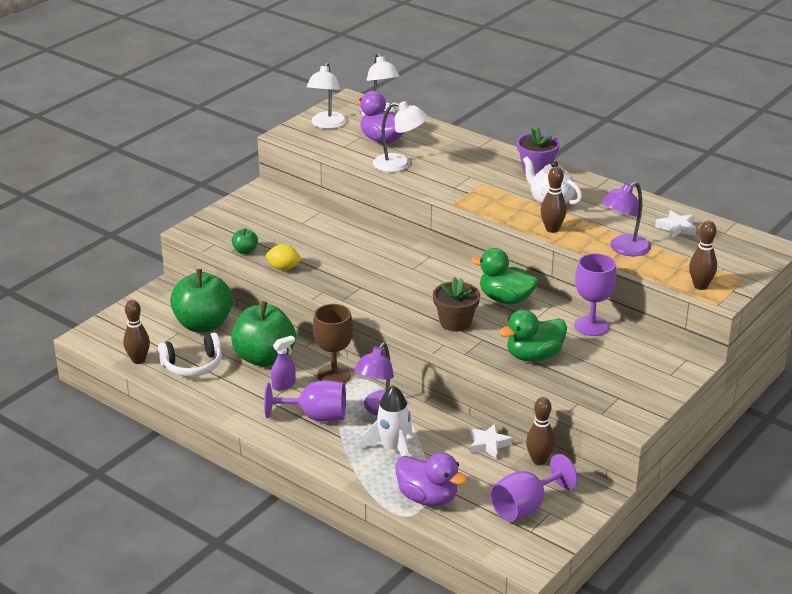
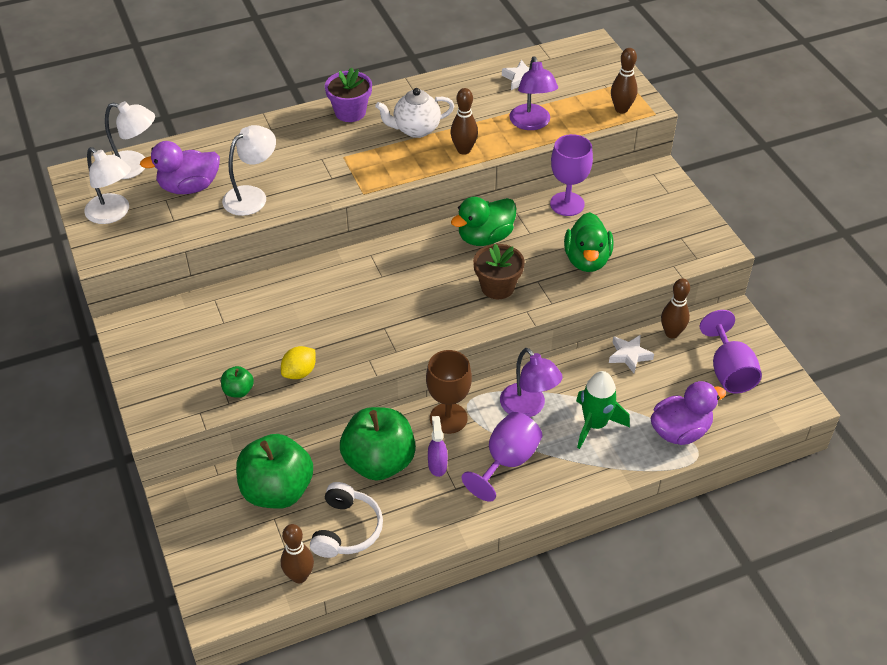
camera: 60 degrees left, 15 degrees up
(393, 449) = (595, 424): white rocket -> green rocket

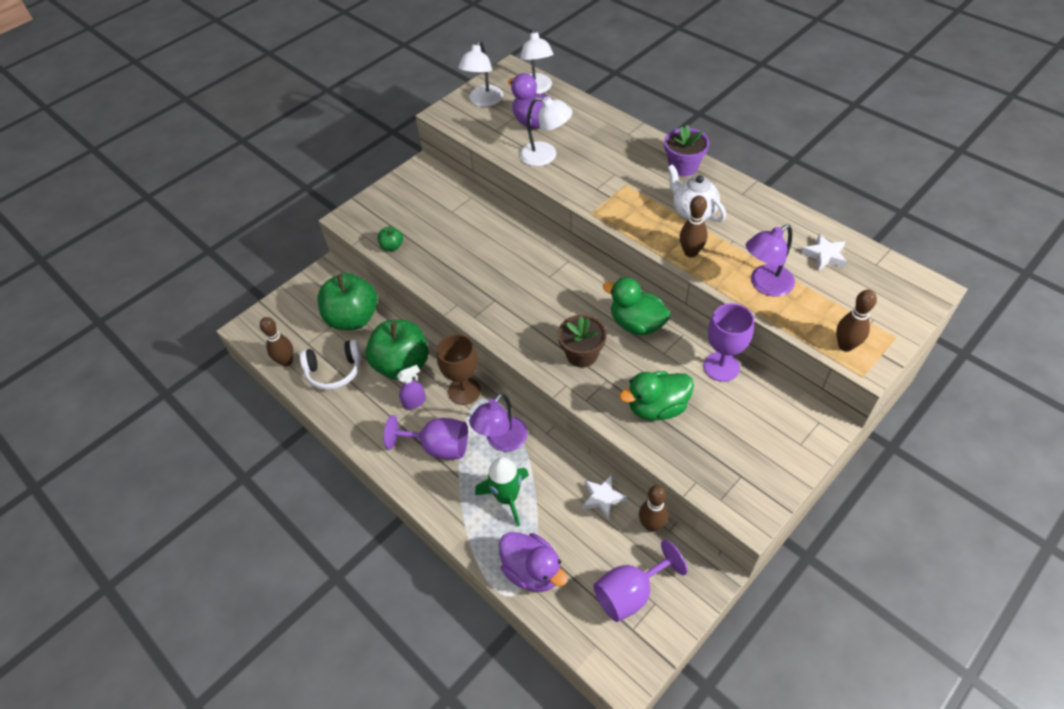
camera: 70 degrees right, 5 degrees up
(299, 372) = (424, 271): yellow lemon -> none

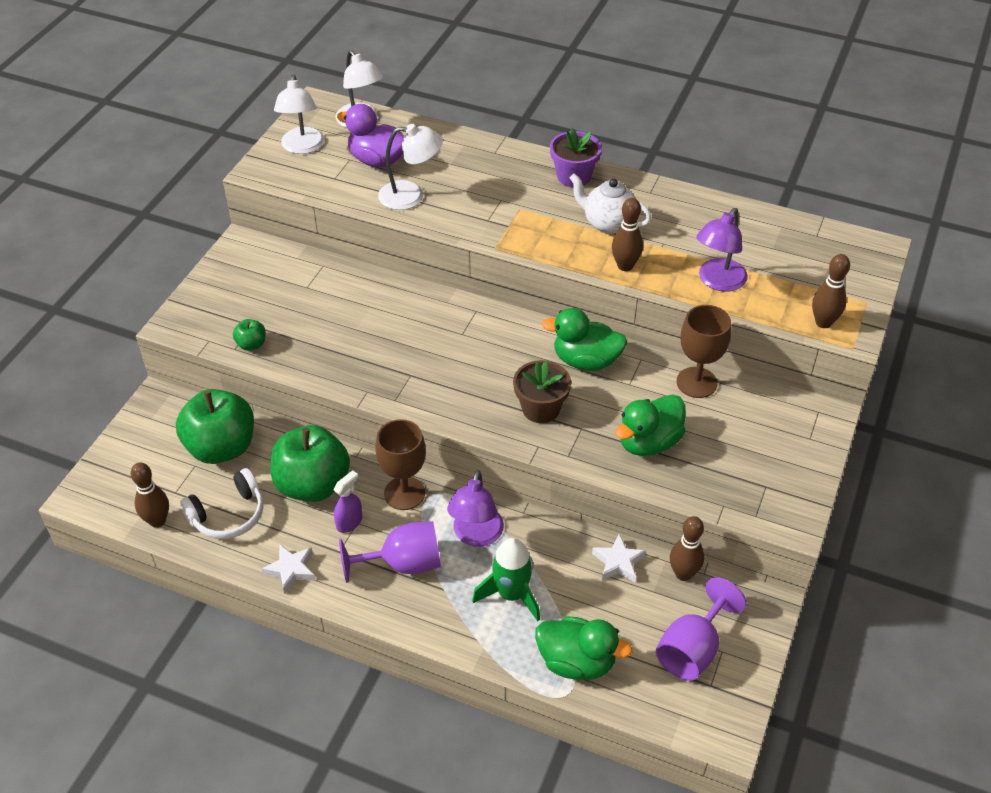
camera: 25 degrees left, 5 degrees down
(532, 571) = (576, 662): purple duck -> green duck
(721, 367) = (696, 382): purple goblet -> brown goblet
(824, 255) = (763, 238): white star -> white star (291, 570)

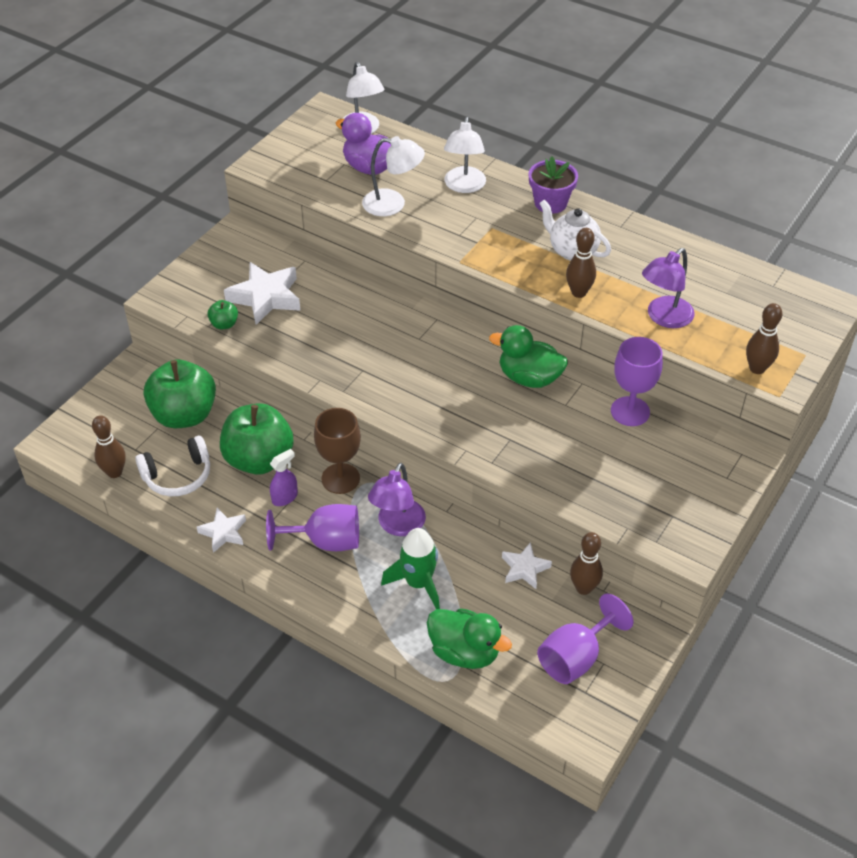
camera: 10 degrees right, 0 degrees up
(290, 310) = (265, 297): none -> white star
(302, 147) = (303, 148): white lamp -> white lamp (464, 186)
(541, 409) = (476, 416): brown flower pot -> none
(648, 442) = (570, 460): green duck -> none
(696, 382) = (630, 411): brown goblet -> purple goblet

